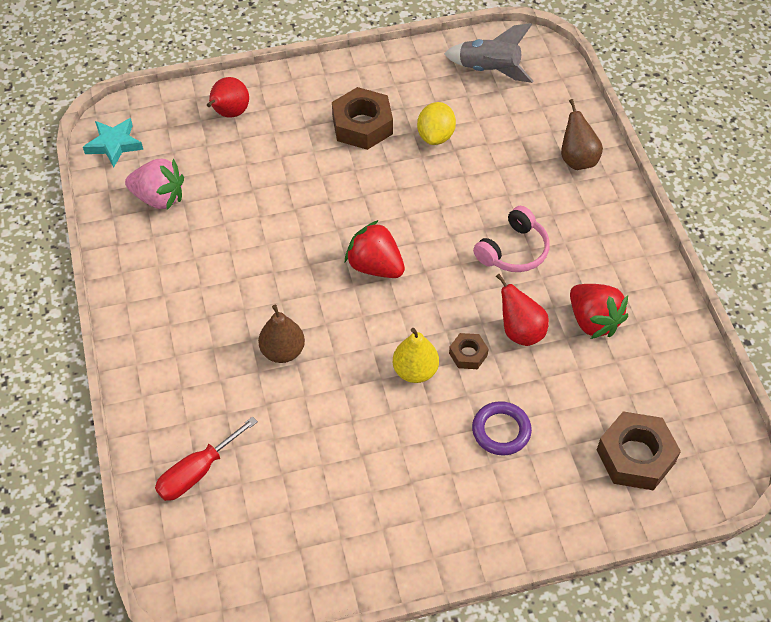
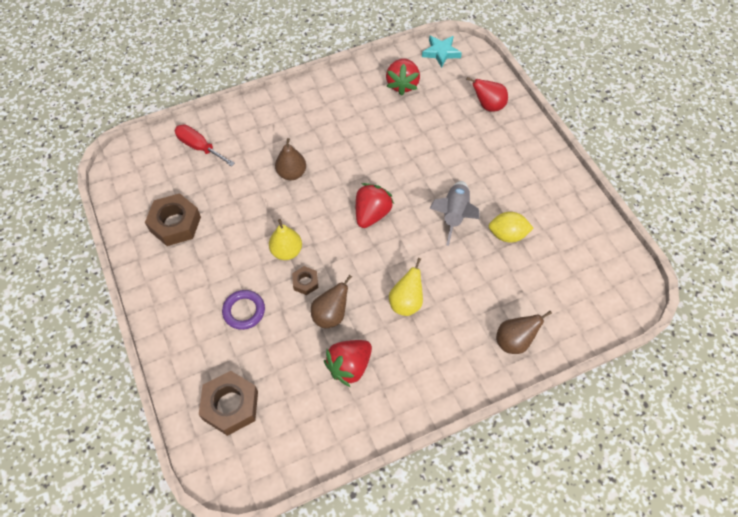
camera: 80 degrees right, 5 degrees up
(159, 198) = (402, 85): pink strawberry -> red strawberry
(362, 125) = (503, 185): brown nut -> brown nut (175, 224)
(489, 70) = (593, 264): grey rocket -> grey rocket (454, 215)
(513, 251) = (406, 302): pink headphones -> yellow pear
(520, 331) = (331, 315): red pear -> brown pear

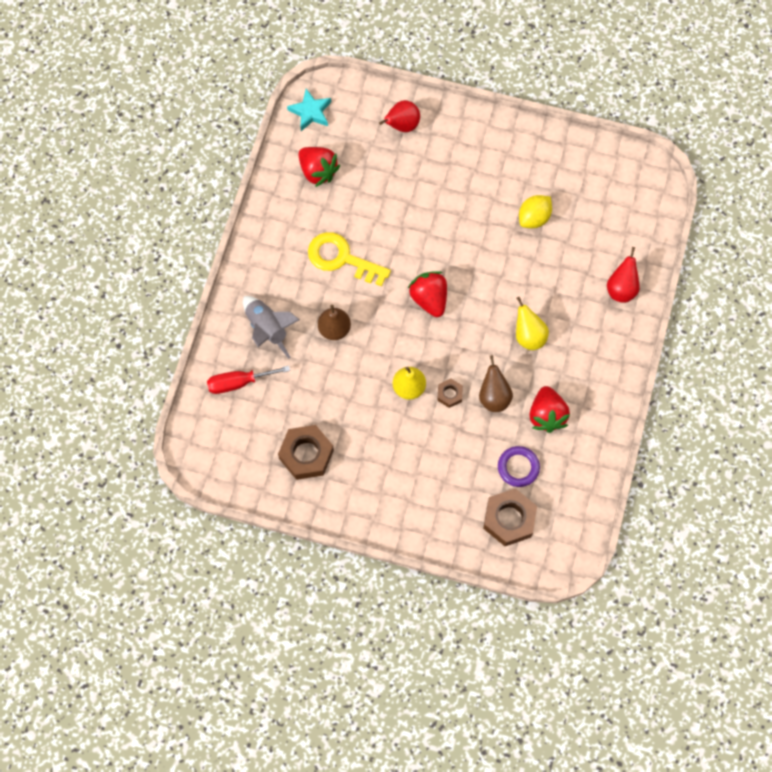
camera: 50 degrees left, 10 degrees up
(244, 311) = (437, 457): purple ring -> purple ring (518, 467)
(351, 141) = (341, 258): none -> yellow key
(454, 215) = (484, 240): grey rocket -> grey rocket (267, 329)
(514, 341) = (621, 289): brown pear -> red pear

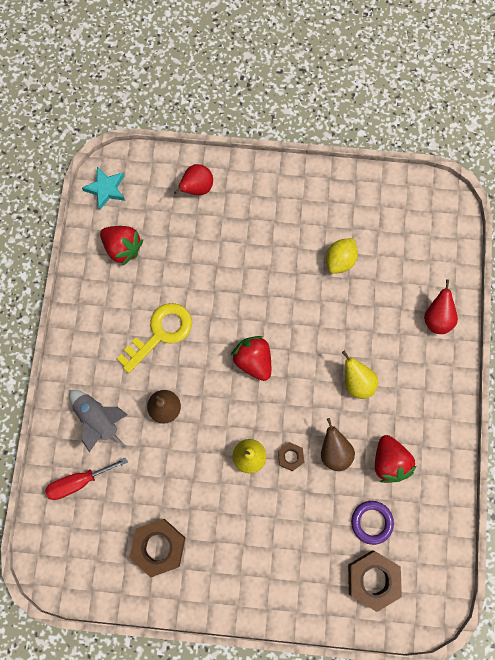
camera: 10 degrees left, 5 degrees up
(341, 258) = (160, 333): yellow key -> yellow key turned 120 degrees clockwise

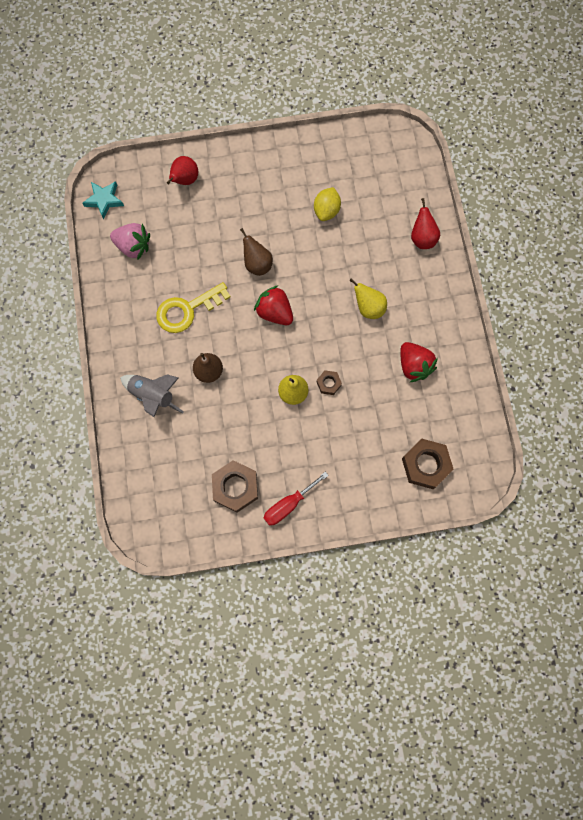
camera: 15 degrees left, 0 degrees up
(78, 482) = (150, 452): red screwdriver -> red screwdriver (288, 505)
(123, 248) = (133, 246): red strawberry -> pink strawberry
(160, 333) = (187, 310): yellow key -> yellow key turned 150 degrees counterclockwise
(334, 452) = (365, 370): brown pear -> brown pear (257, 264)
(371, 522) = (412, 419): purple ring -> none

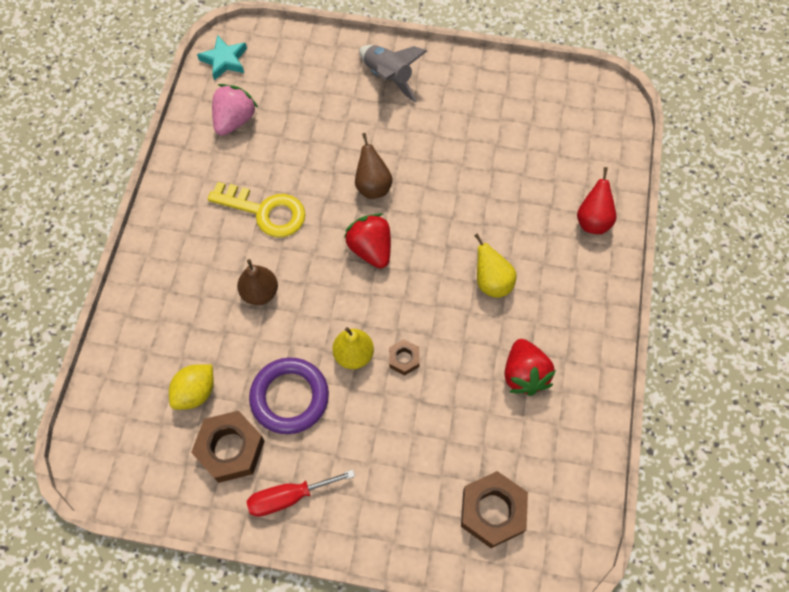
camera: 20 degrees right, 10 degrees down
(133, 246) = (234, 120): pink strawberry -> pink strawberry turned 105 degrees counterclockwise
(153, 396) = (179, 299): grey rocket -> grey rocket (388, 78)
(185, 180) = (326, 67): red pear -> none
(187, 310) = (265, 211): yellow key -> yellow key turned 150 degrees counterclockwise
(261, 438) = (289, 397): none -> purple ring
(326, 211) = (483, 151): yellow lemon -> yellow lemon (195, 392)

